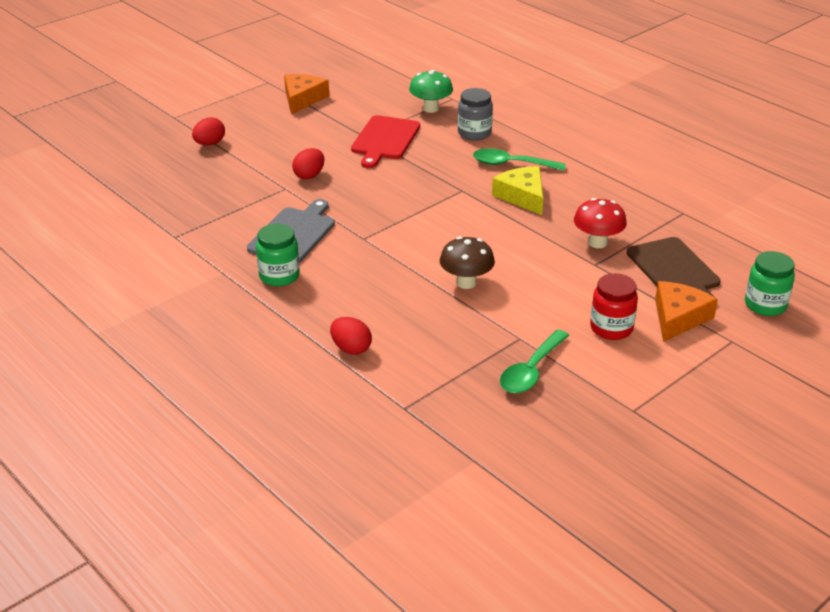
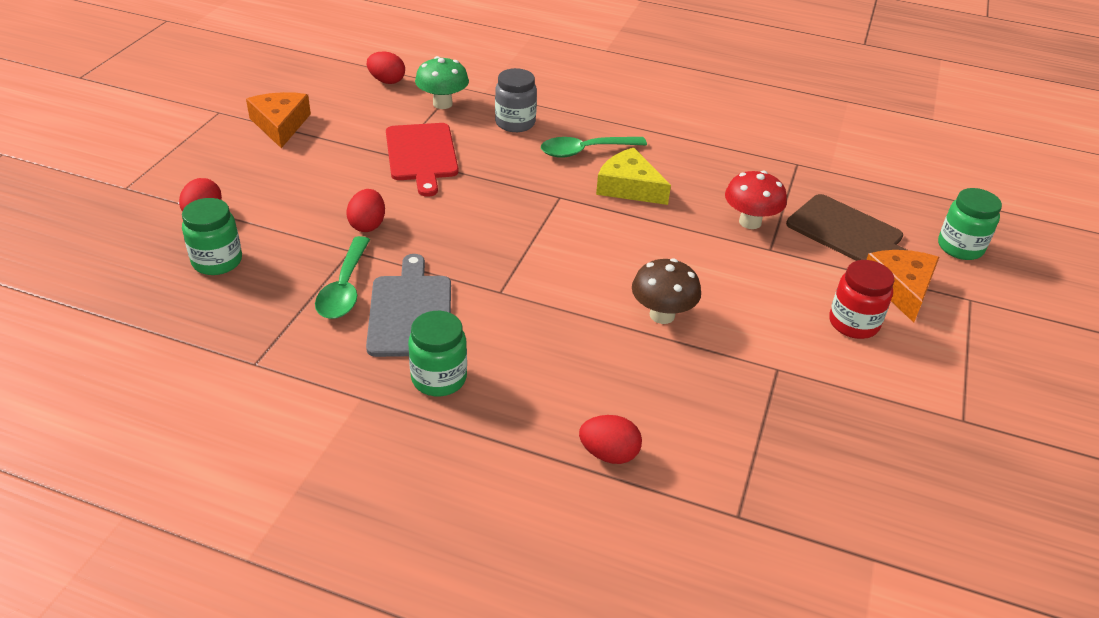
camera: 30 degrees left, 5 degrees up
(197, 174) = (217, 261): none -> green jar
(402, 84) = (387, 81): none -> red egg
(531, 370) = (825, 408): green spoon -> green spoon (344, 288)

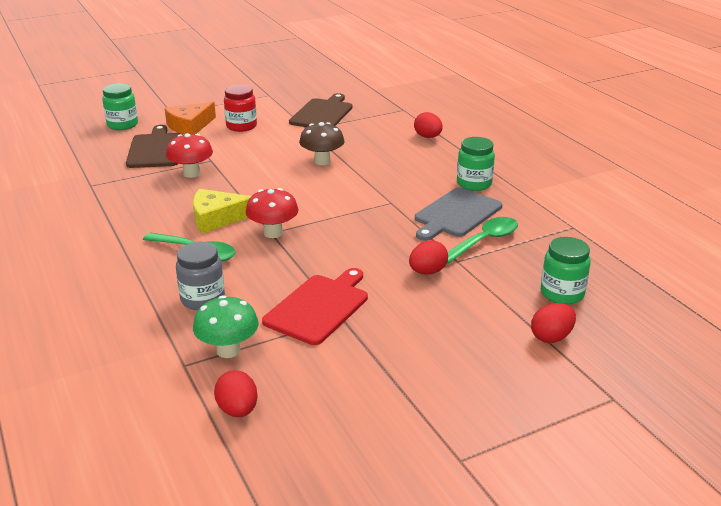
camera: 135 degrees left, 10 degrees down
(280, 125) = (408, 404): orange cheese -> none
(557, 197) = (273, 233): none -> red mushroom
(629, 187) = (217, 218): yellow cheese -> yellow cheese turned 90 degrees clockwise
(820, 419) = (322, 113): none -> brown cutting board

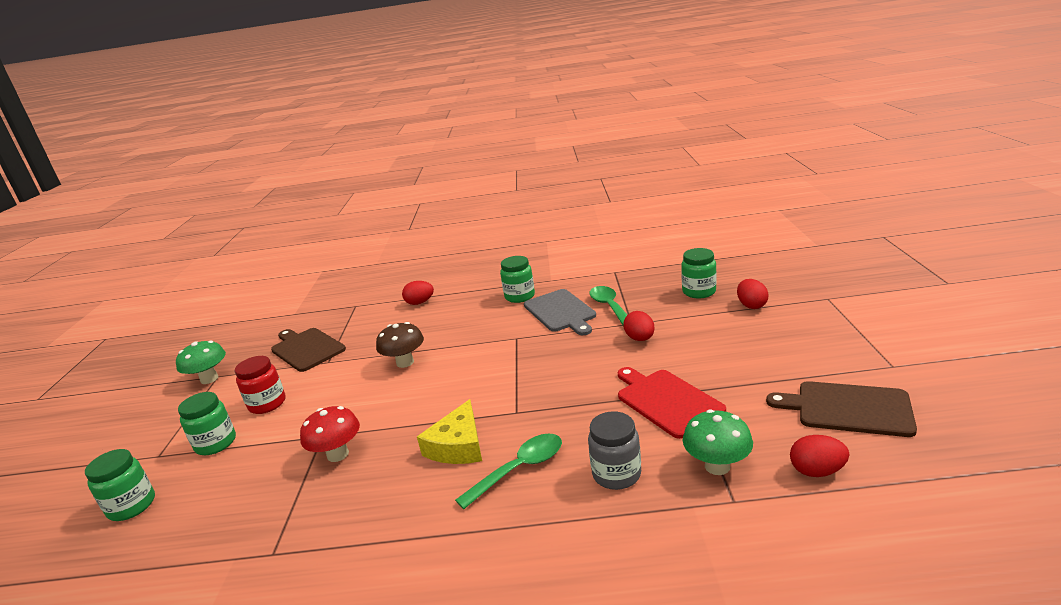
camera: 60 degrees left, 5 degrees down
(155, 149) = (242, 480): brown cutting board -> brown cutting board (848, 408)
(190, 126) = (216, 443): orange cheese -> green jar
(263, 94) = (209, 379): none -> green mushroom
(273, 233) = (518, 411): red mushroom -> none

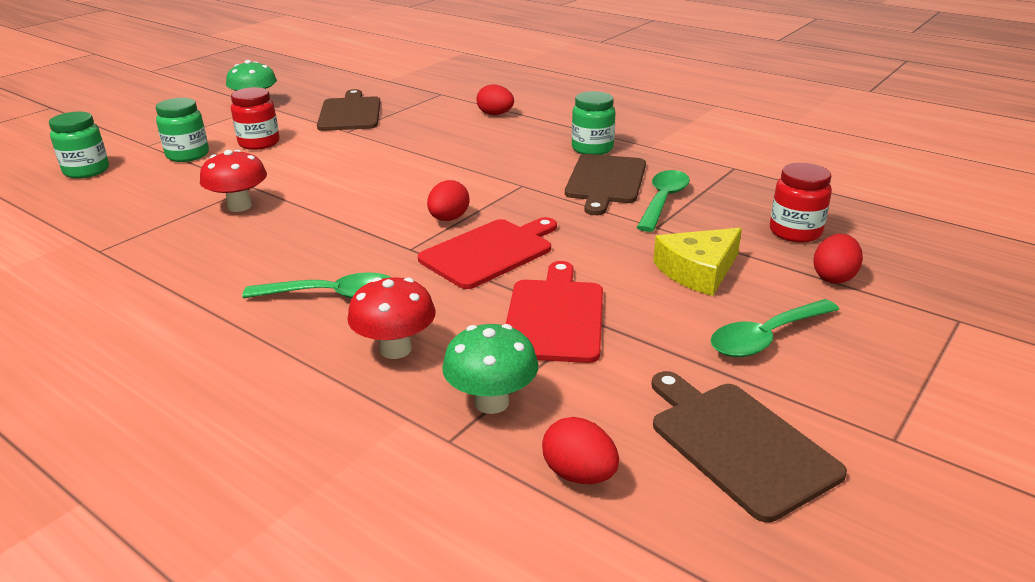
camera: 35 degrees right, 5 degrees up
(405, 362) = (398, 160): brown mushroom -> none
(458, 445) = (323, 249): yellow cheese -> yellow cheese (698, 271)
(561, 312) = (605, 181): grey cutting board -> brown cutting board
(568, 386) = (490, 252): none -> red cutting board
(616, 474) = (395, 349): grey jar -> red mushroom
(640, 339) = (637, 246): red egg -> red egg (448, 219)
(699, 292) = (795, 232): green jar -> red jar
(774, 351) = (766, 337): none -> green spoon

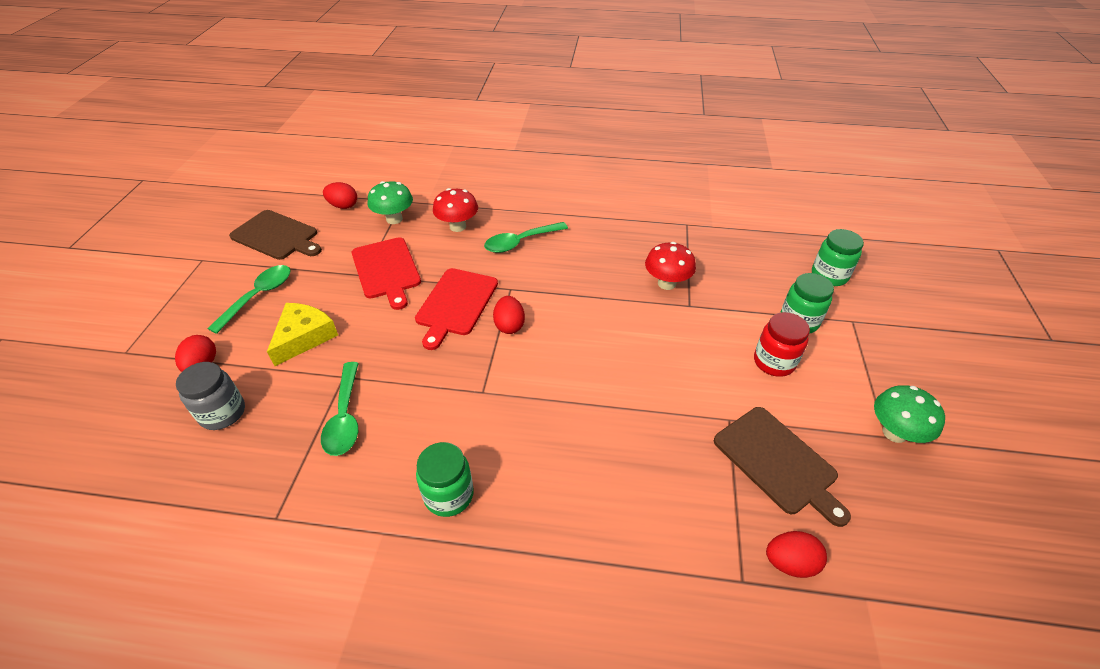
camera: 150 degrees right, 15 degrees up
(495, 114) = (616, 541): red egg -> red egg (790, 563)
(605, 181) = (408, 429): brown cutting board -> none
(795, 232) = (222, 413): red jar -> grey jar

